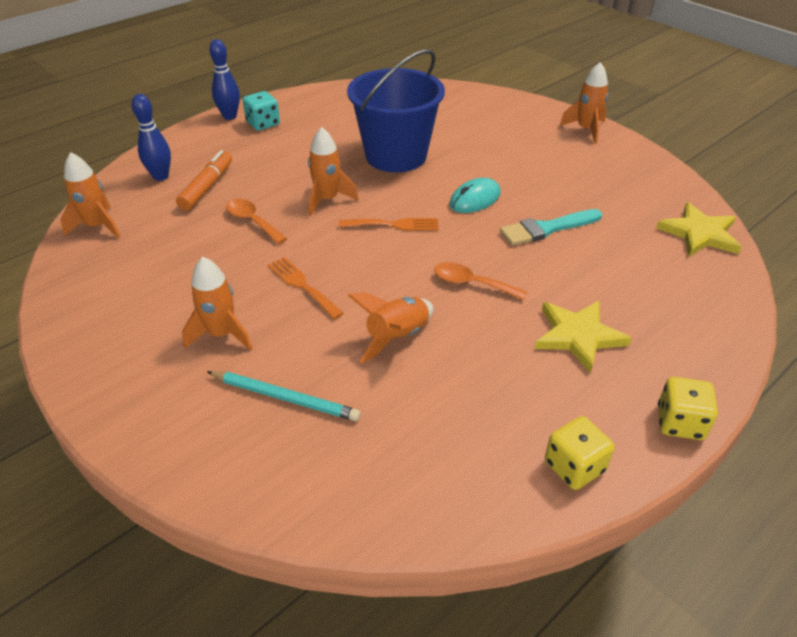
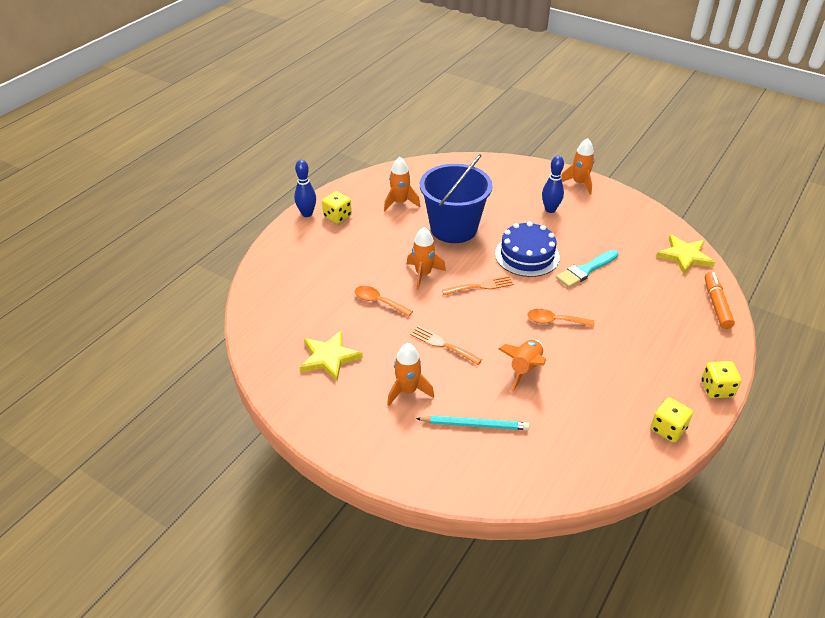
camera: 15 degrees left, 0 degrees up
(97, 226) = (265, 327): orange rocket -> orange rocket (400, 202)
(161, 176) = (286, 277): blue bowling pin -> blue bowling pin (550, 209)
(207, 187) = (327, 279): orange marker -> orange marker (716, 305)
(263, 124) = (337, 216): turquoise dice -> yellow dice
(475, 199) = (527, 255): turquoise mouse -> blue cake
(578, 336) = (637, 345): yellow star -> yellow star (329, 357)

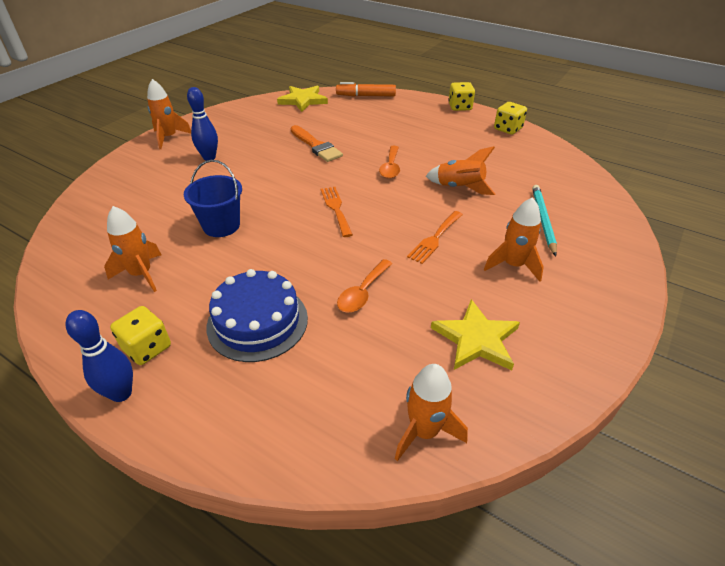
camera: 90 degrees left, 0 degrees up
(423, 274) = (309, 252): orange rocket -> orange rocket (424, 431)
(453, 228) = (221, 226): blue bucket -> blue bucket, size x0.59
(527, 255) = (286, 176): blue cake -> blue cake (257, 322)
(585, 270) = (316, 146): turquoise brush -> orange brush

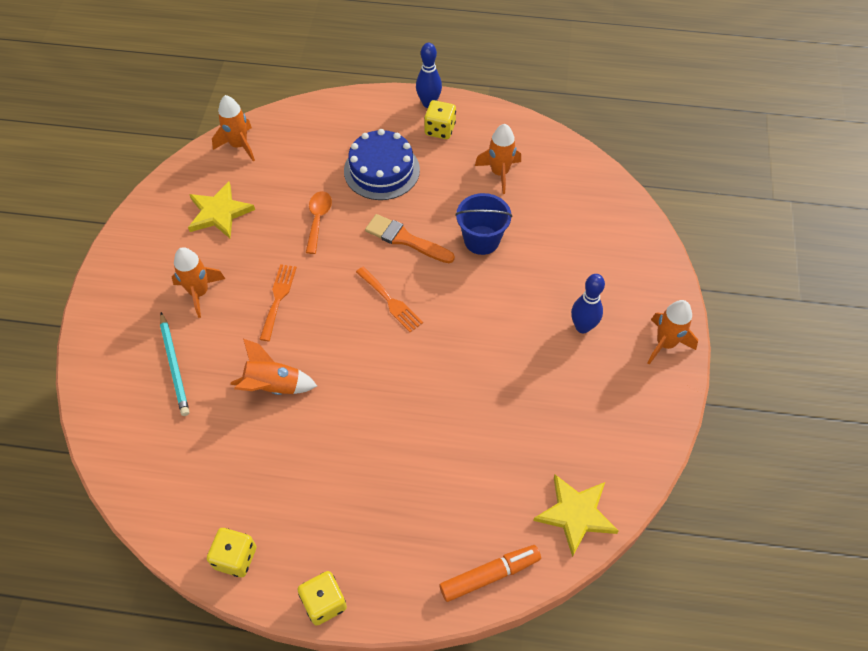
camera: 155 degrees right, 15 degrees up
(316, 146) = (478, 400): orange brush -> orange brush (405, 239)
(390, 167) = (366, 393): orange spoon -> none

